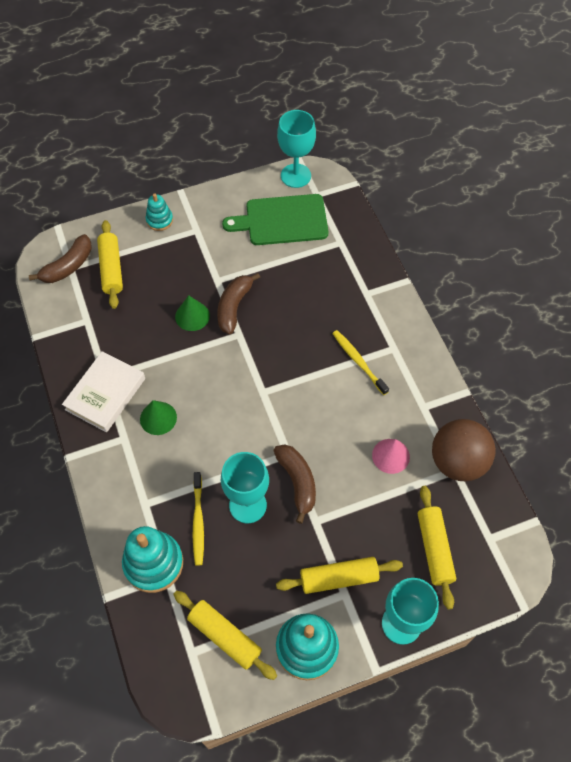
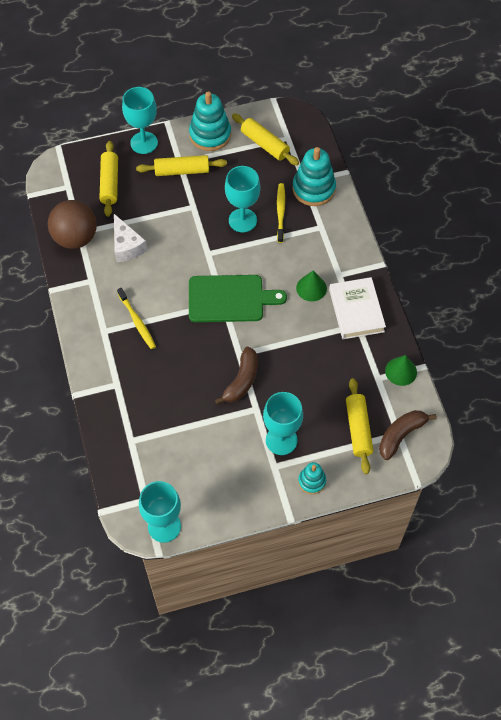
camera: 175 degrees left, 0 degrees up
(105, 394) = (356, 310): white book -> white book turned 45 degrees counterclockwise
(190, 253) = (281, 440): none -> turquoise goblet
(192, 316) = (281, 374): green cone -> green cone (401, 371)
(282, 220) = (185, 471): green cutting board -> green cutting board (229, 299)
(297, 482) = (203, 233): brown banana -> none
(390, 456) = (127, 246): pink cone -> white cheese

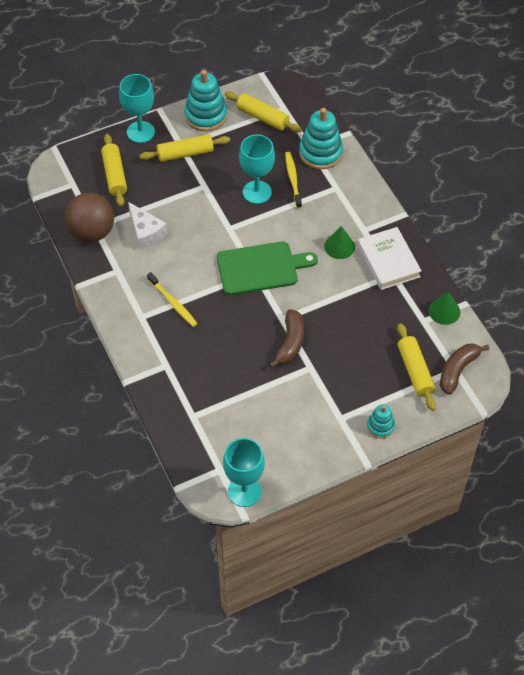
camera: 10 degrees left, 5 degrees down
(281, 440) = (342, 393): turquoise goblet -> none

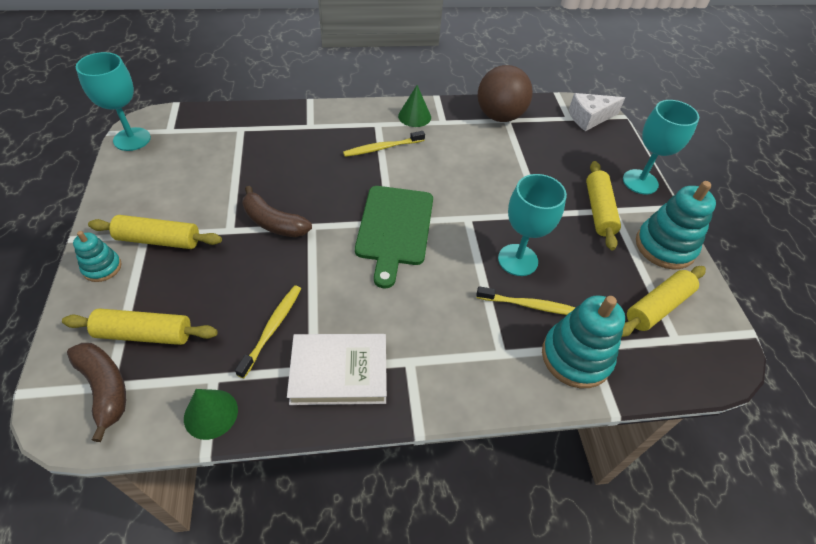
camera: 105 degrees right, 5 degrees down
(115, 175) = (575, 148): yellow rolling pin -> yellow rolling pin (159, 240)
(146, 232) = (485, 151): white cheese -> white cheese (589, 118)
(339, 246) = (392, 320): green cone -> green cone (414, 116)
(376, 306) = (272, 328): none -> yellow toothbrush

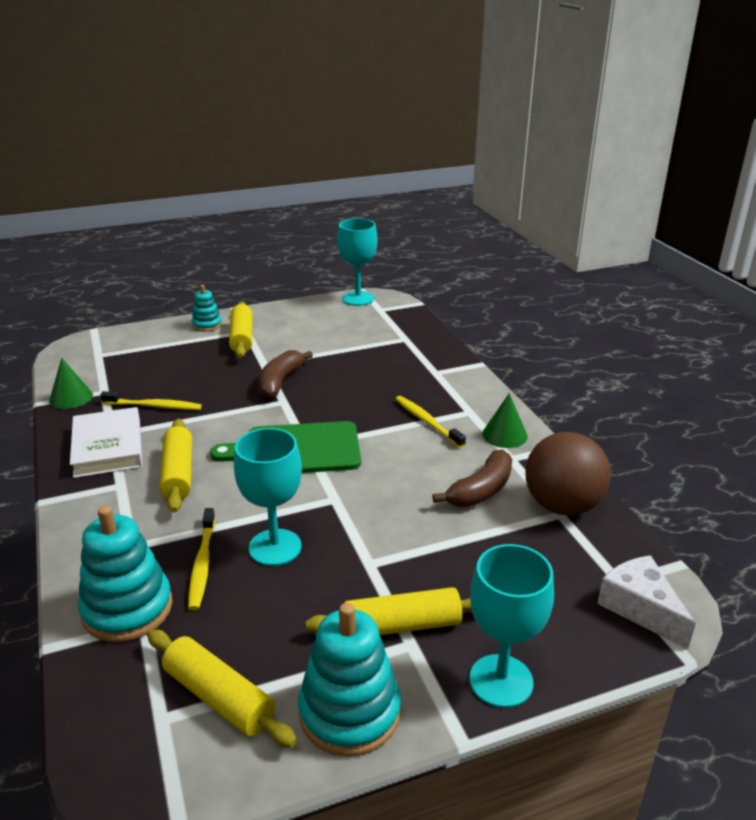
camera: 80 degrees right, 20 degrees down
(105, 388) = (95, 354): brown banana -> brown banana (481, 490)
(145, 334) = (144, 356): yellow rolling pin -> yellow rolling pin (178, 473)

